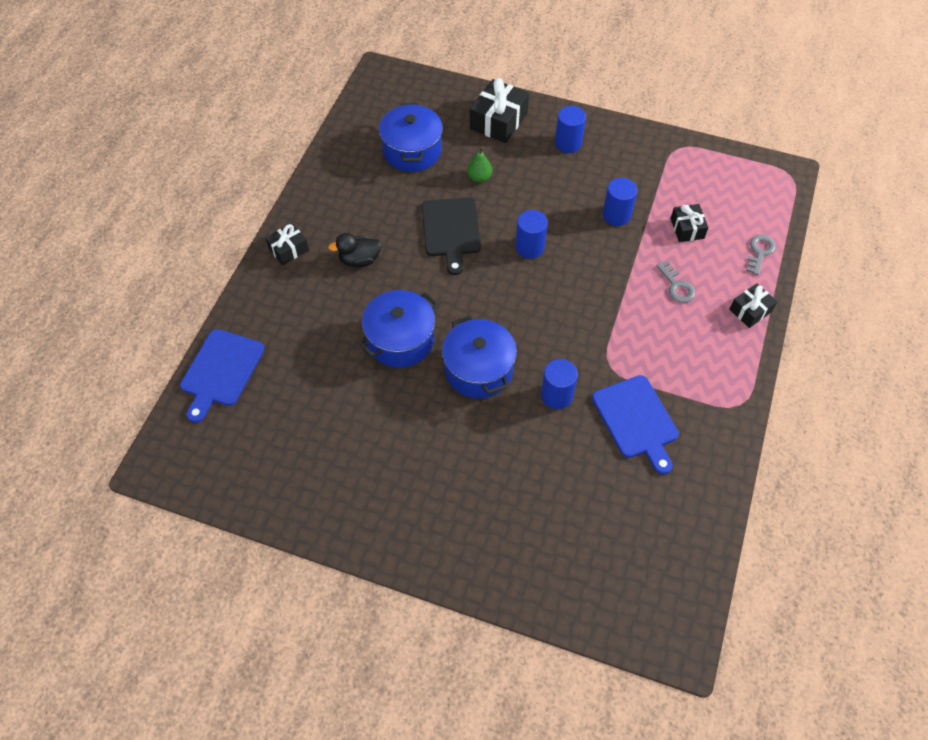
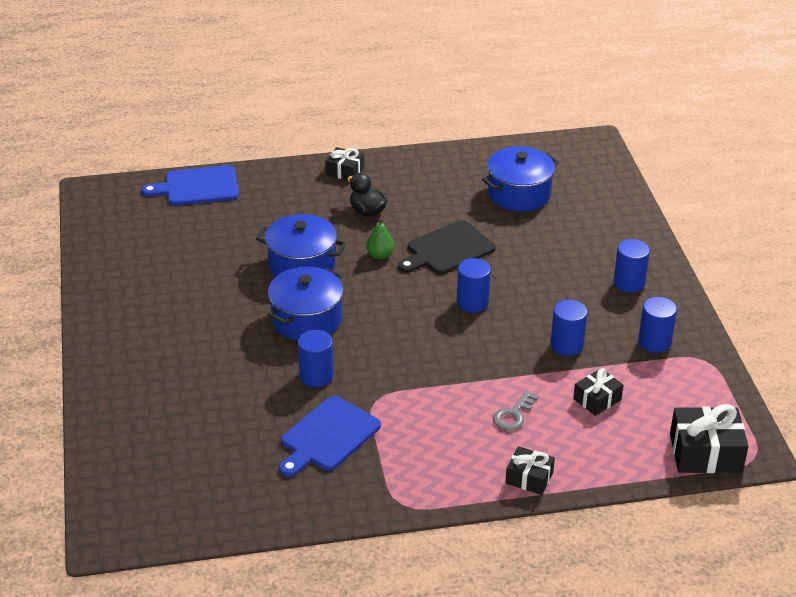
camera: 60 degrees right, 20 degrees down
(479, 178) = (527, 244): green pear -> green pear (380, 255)
(498, 121) = (610, 230): black gift -> black gift (705, 453)
(643, 164) = (654, 342): none -> blue cylinder
(760, 252) = (616, 463): grey key -> none

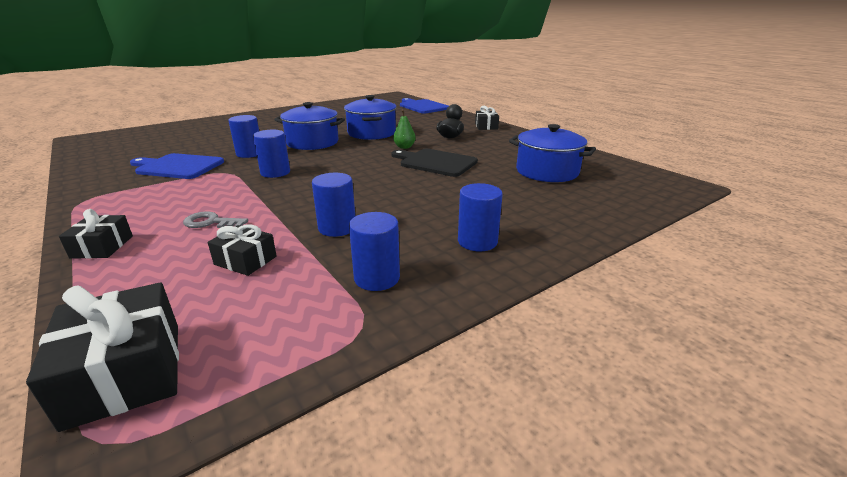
camera: 65 degrees right, 10 degrees down
(472, 302) = (372, 181): blue cylinder -> blue cylinder (275, 172)

